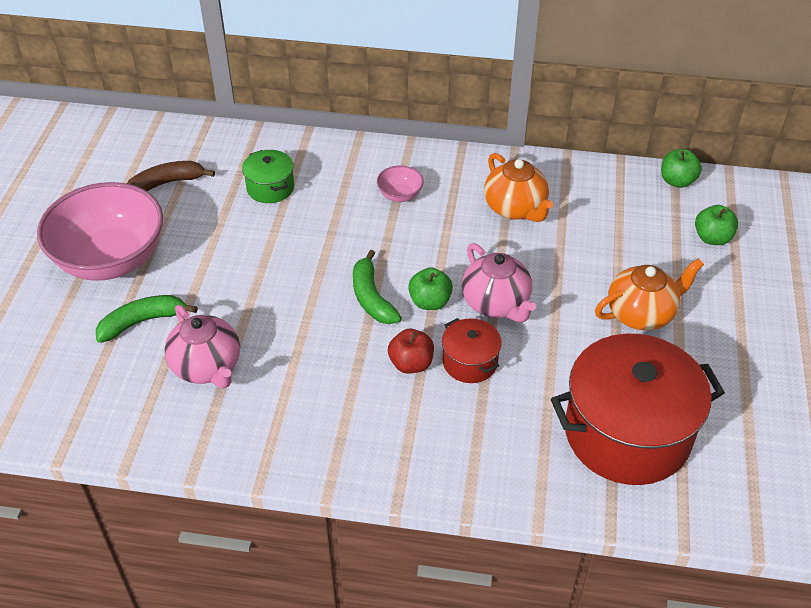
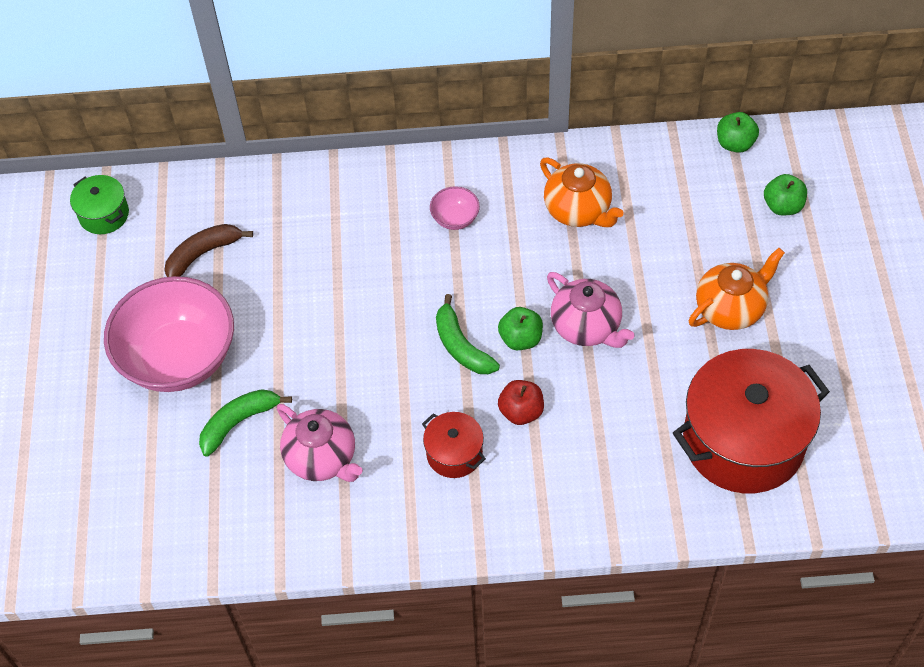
camera: 10 degrees left, 10 degrees up
(270, 188) = (316, 237): green pot -> green pot (104, 214)
(470, 362) = (577, 397): red pot -> red pot (454, 454)

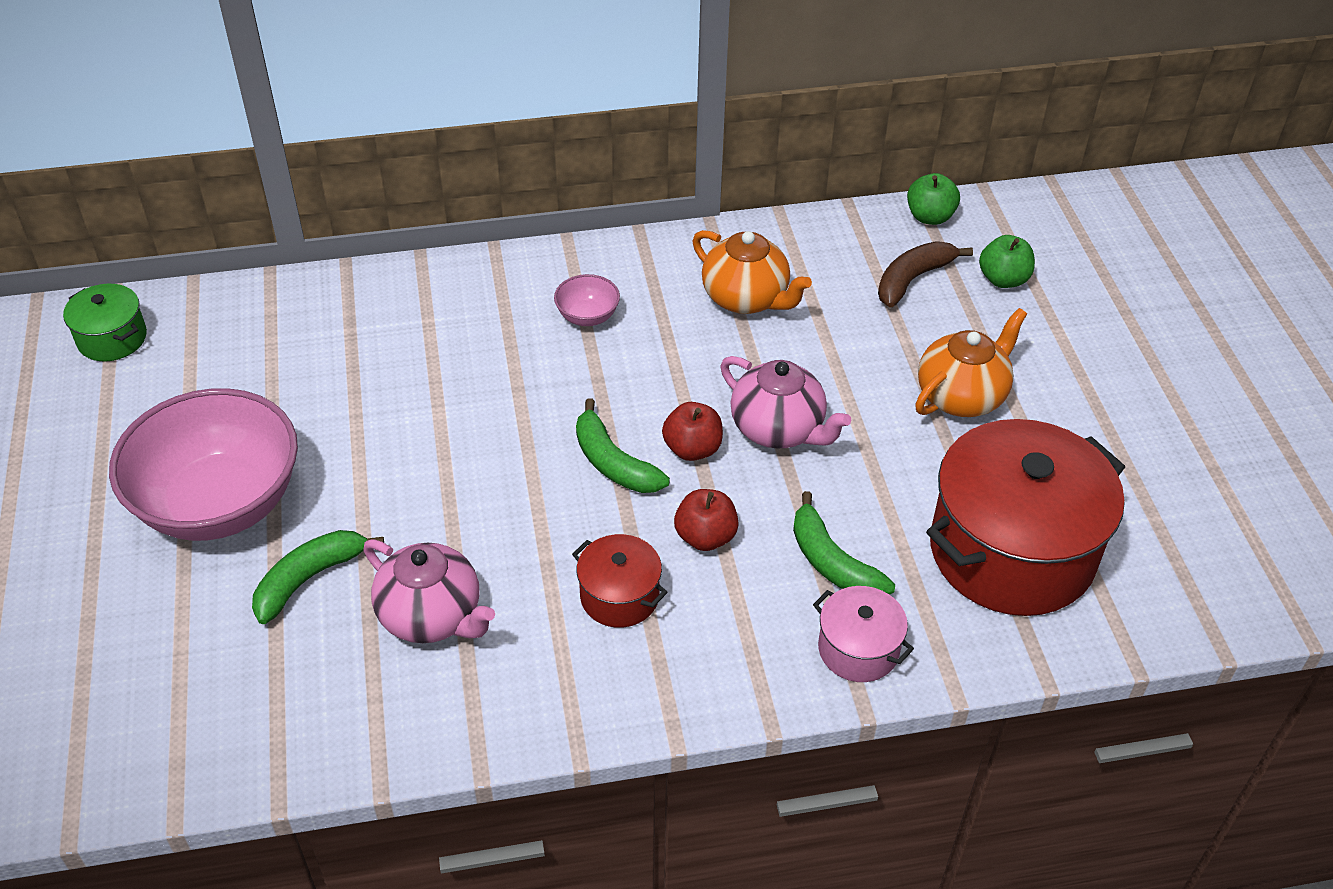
camera: 10 degrees left, 10 degrees down
(203, 254) = (250, 376): brown banana -> brown banana (913, 279)
(520, 339) = (692, 449): green apple -> red apple
(610, 439) = (832, 562): none -> green banana
(618, 508) = (858, 649): none -> pink pot

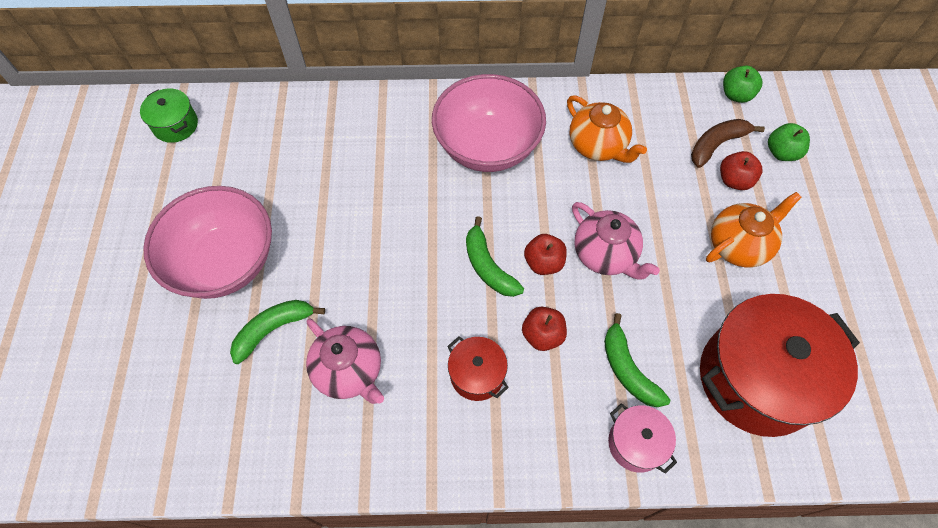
camera: 10 degrees right, 15 degrees up
(587, 316) = (487, 147): pink bowl -> pink bowl, size x2.43
(943, 319) = (734, 180): none -> red apple

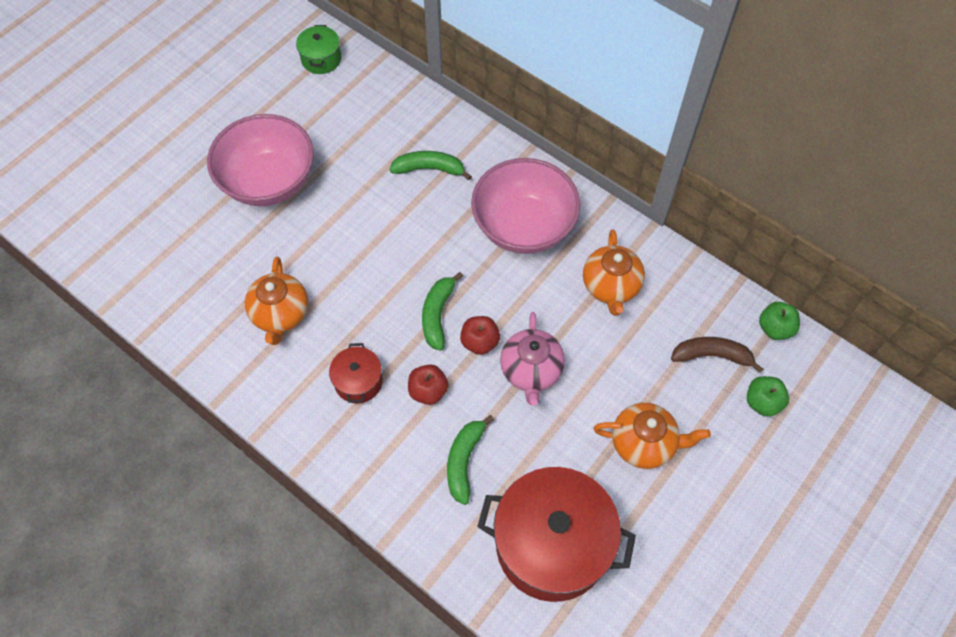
camera: 40 degrees right, 0 degrees up
(273, 329) = (259, 250): green banana -> green banana (429, 169)
(349, 371) = (280, 314): pink teapot -> orange teapot
(636, 443) = (419, 512): pink pot -> none
(734, 180) = (695, 393): red apple -> none

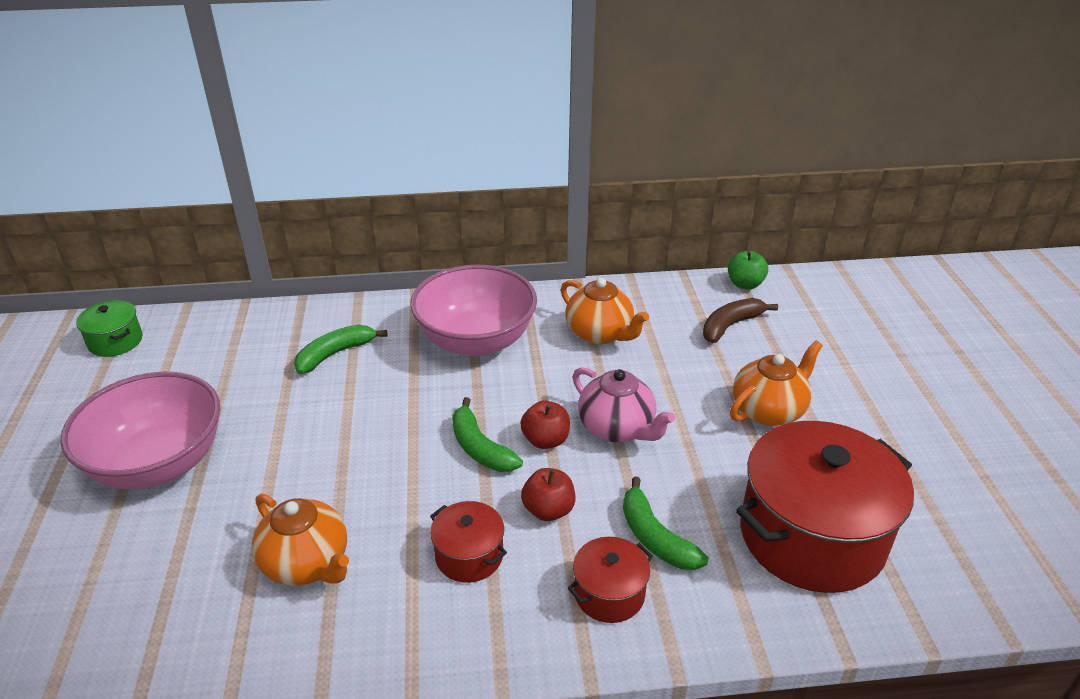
camera: 45 degrees left, 25 degrees down
(401, 470) = (609, 594): none -> red pot
(762, 402) = (802, 328): green apple -> none

